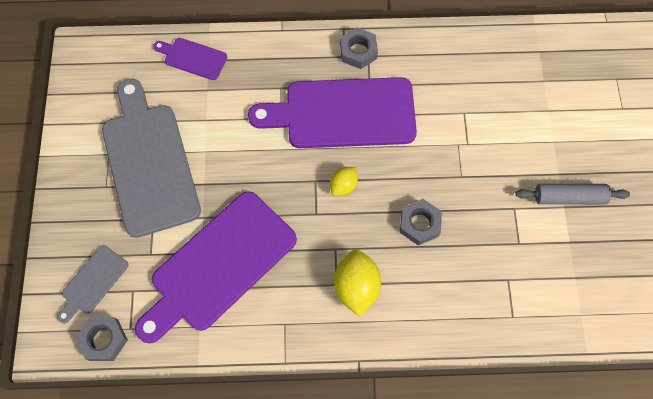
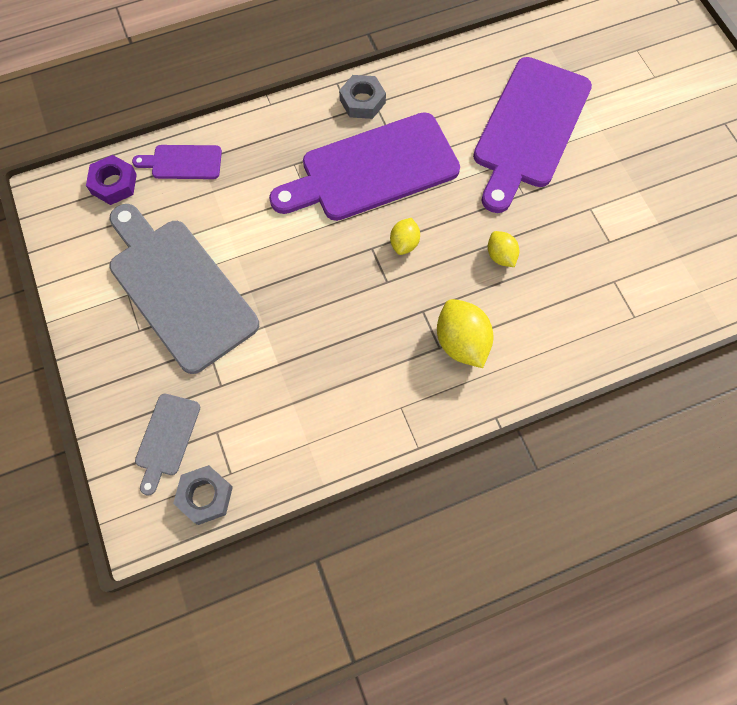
camera: 20 degrees left, 0 degrees up
(132, 59) = (114, 184): none -> purple nut
(219, 265) = (303, 371): purple cutting board -> purple cutting board (529, 128)
(419, 224) = (500, 256): grey nut -> yellow lemon
(569, 197) = (639, 180): grey rolling pin -> none

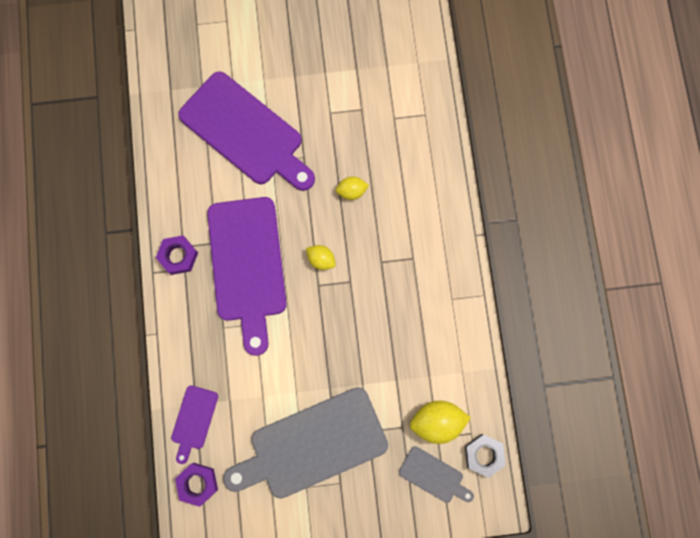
camera: 75 degrees left, 10 degrees up
(362, 101) = (178, 256): grey nut -> purple nut
(461, 342) = (413, 241): yellow lemon -> yellow lemon (436, 421)

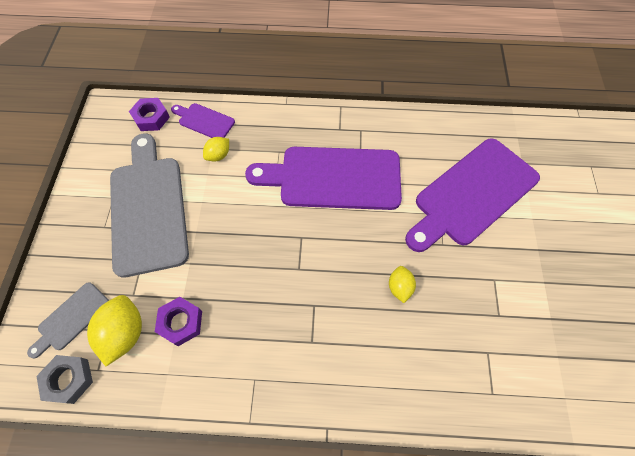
camera: 100 degrees right, 15 degrees down
(178, 256) = (352, 126): purple nut -> purple nut (181, 322)
(321, 259) = (328, 244): yellow lemon -> yellow lemon (218, 155)

